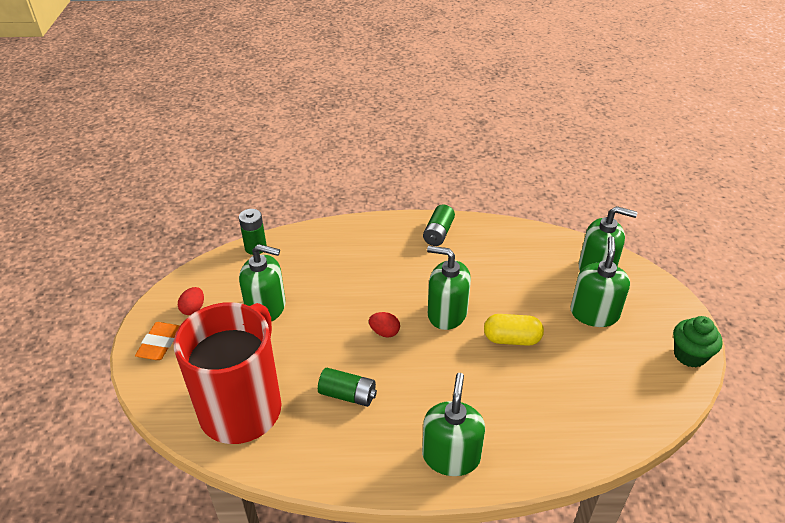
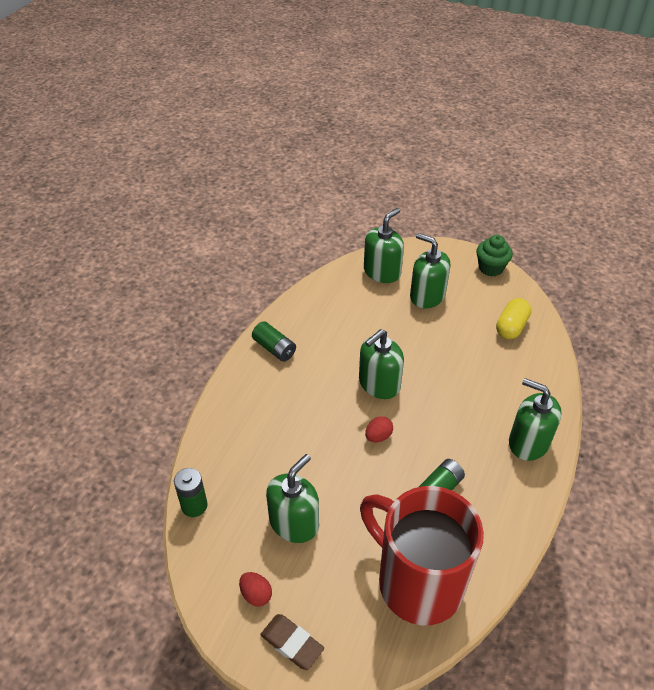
camera: 65 degrees left, 5 degrees up
(159, 344) = (292, 643): orange eraser -> brown eraser
(512, 339) = (429, 355): yellow capsule -> yellow capsule (511, 327)

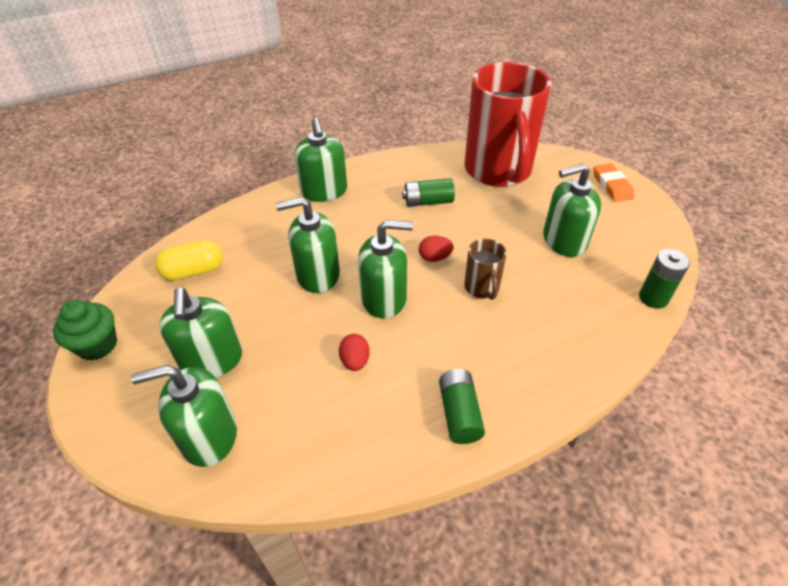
camera: 140 degrees left, 0 degrees up
(256, 594) = (624, 218): red egg -> red egg (355, 361)
(292, 643) = (611, 186): brown eraser -> orange eraser
(324, 433) = (482, 288): none -> brown mug
(438, 372) = (317, 275): none -> green soap dispenser

